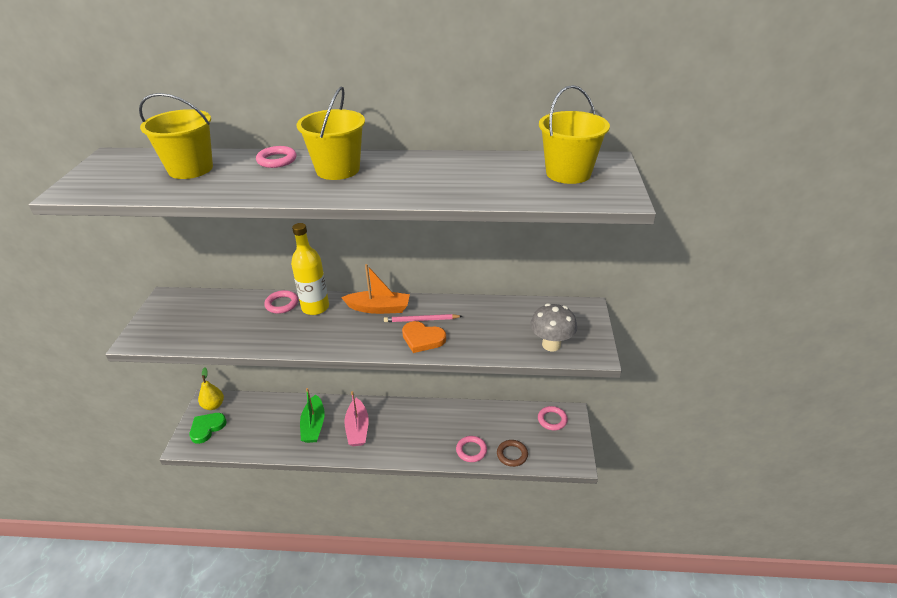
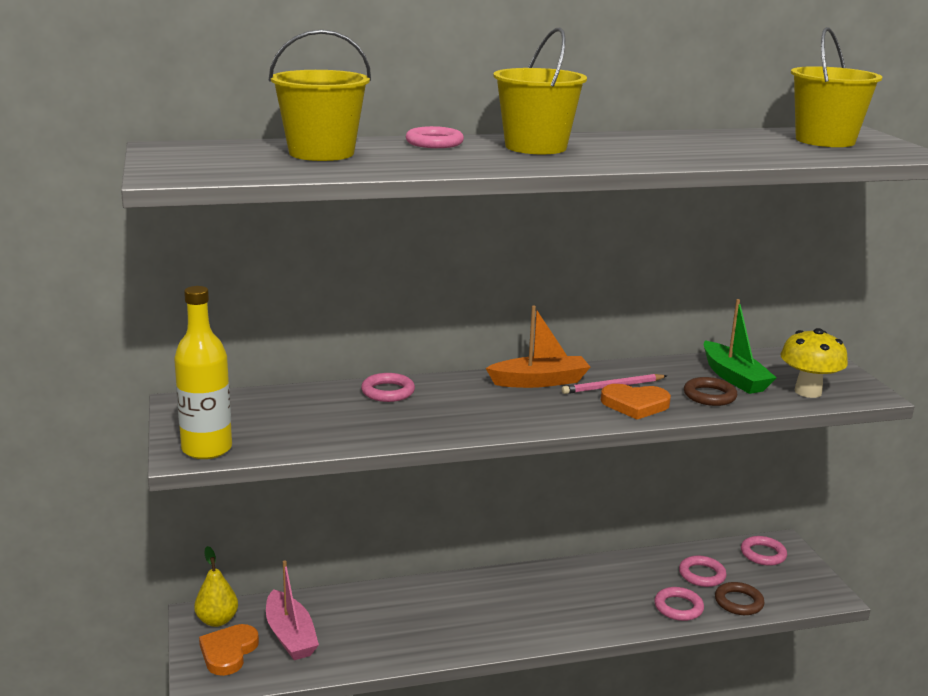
camera: 20 degrees left, 15 degrees down
(207, 428) = (228, 652): green heart -> orange heart
(313, 425) = (413, 618): green boat -> green boat (734, 378)
(315, 307) = (444, 390): yellow bottle -> yellow bottle (207, 449)
(357, 429) = (487, 610): pink boat -> pink boat (290, 636)
(479, 338) = (709, 396): none -> brown ring
(502, 428) = (702, 575): none -> pink ring
(551, 345) = (808, 392): grey mushroom -> yellow mushroom

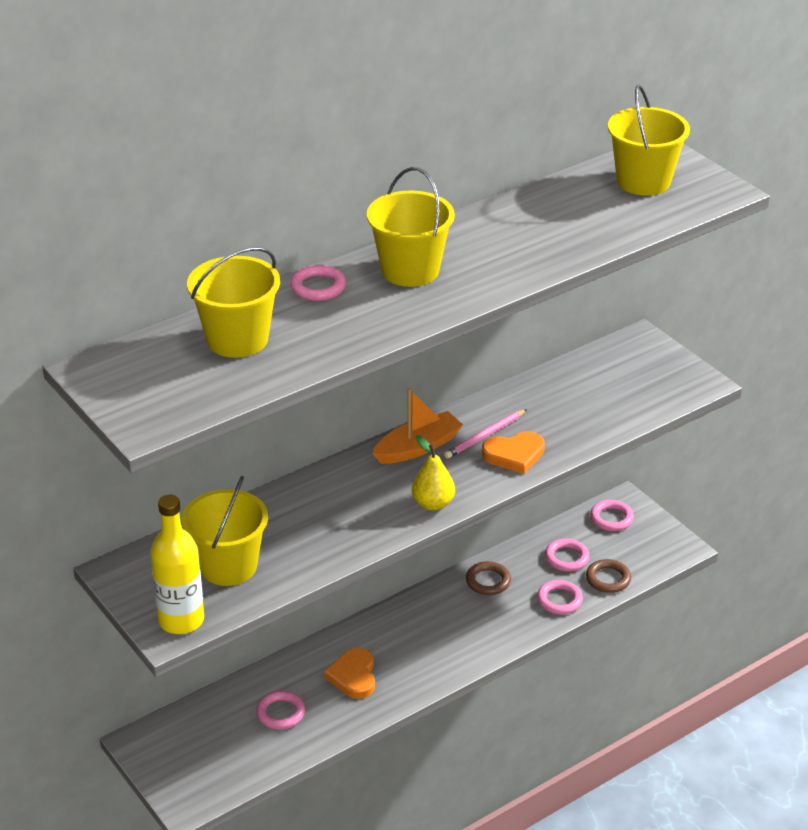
camera: 20 degrees left, 15 degrees up
(217, 620) = (158, 740): yellow pear -> yellow pear (433, 503)
(228, 652) = (190, 769): orange heart -> orange heart (353, 676)
(288, 422) = (228, 566): none -> yellow bucket
(290, 636) = (235, 735): pink boat -> none
(388, 392) = (291, 501): pink ring -> pink ring (280, 713)
(709, 396) = (572, 424): brown ring -> brown ring (488, 581)
(734, 378) = (583, 393): green boat -> none
(808, 392) = (651, 395): yellow mushroom -> none

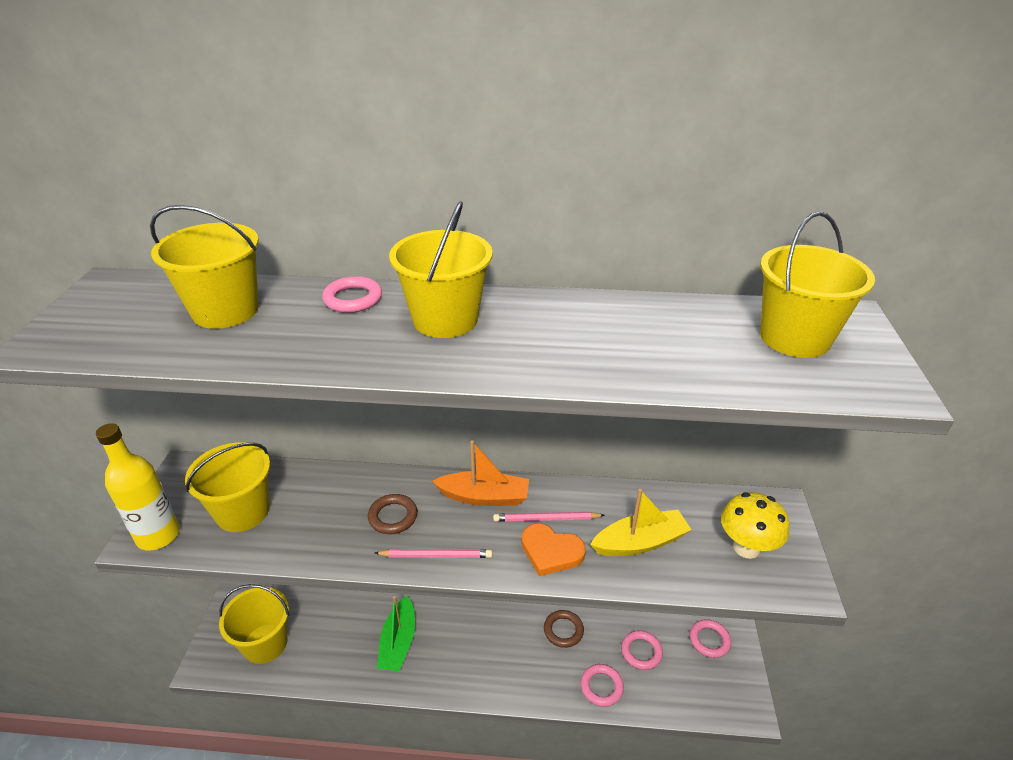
camera: 40 degrees right, 0 degrees up
(226, 754) = (265, 643): none -> yellow bucket
(280, 713) = (327, 637): pink ring -> none
(353, 676) = (398, 642): orange heart -> green boat
(433, 503) = (436, 555): yellow pear -> pink pencil
(570, 414) = (640, 542): none -> yellow boat
(608, 579) = (658, 695): brown ring -> brown ring (393, 516)
(644, 379) = (746, 547): none -> yellow mushroom

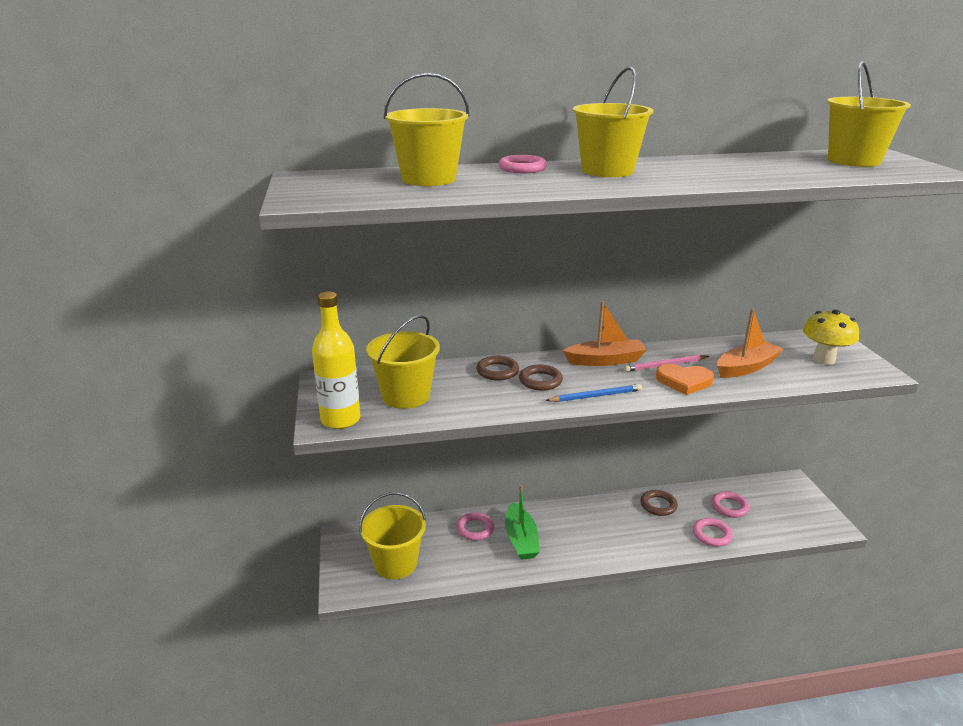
camera: 15 degrees left, 10 degrees down
(358, 491) = (497, 371): none -> brown ring
(436, 555) = (596, 396): pink pencil -> blue pencil
(640, 542) = (746, 367): yellow boat -> orange boat
(709, 640) = (777, 490): pink ring -> pink ring (475, 529)

